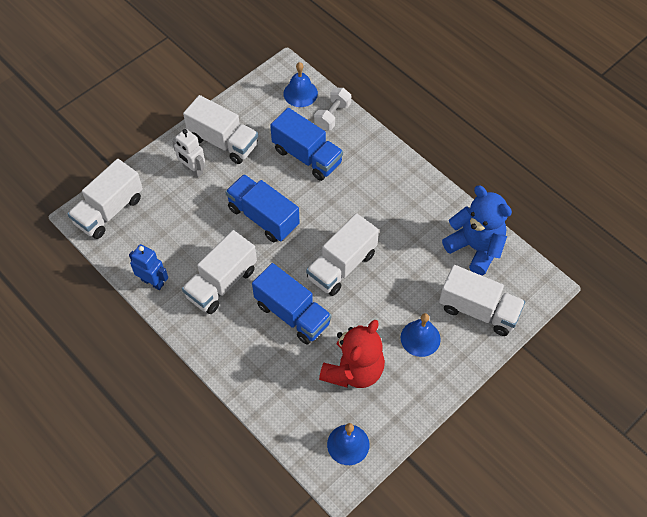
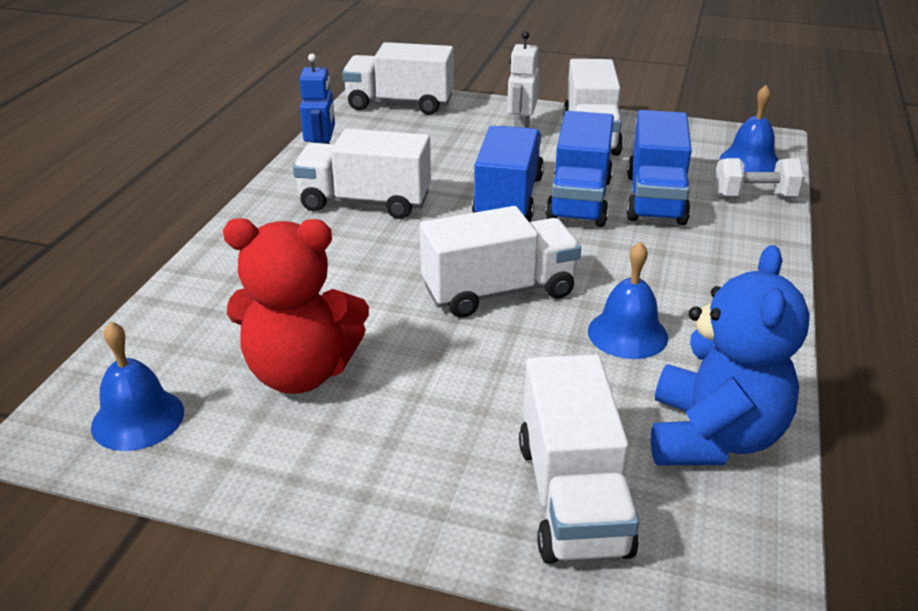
camera: 60 degrees right, 25 degrees down
(292, 314) = (364, 275): blue truck -> blue truck (579, 200)
(342, 266) = (498, 291): white truck -> white truck turned 150 degrees clockwise
(420, 338) = (433, 433): blue bell -> blue bell (627, 334)

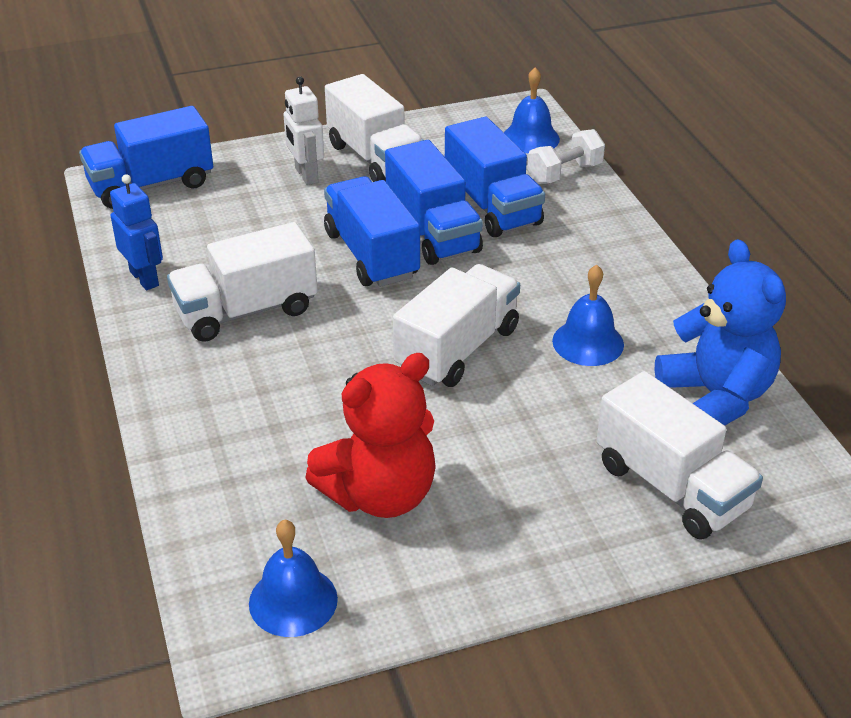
camera: 35 degrees left, 5 degrees up
(400, 104) = (151, 185): white truck -> blue truck

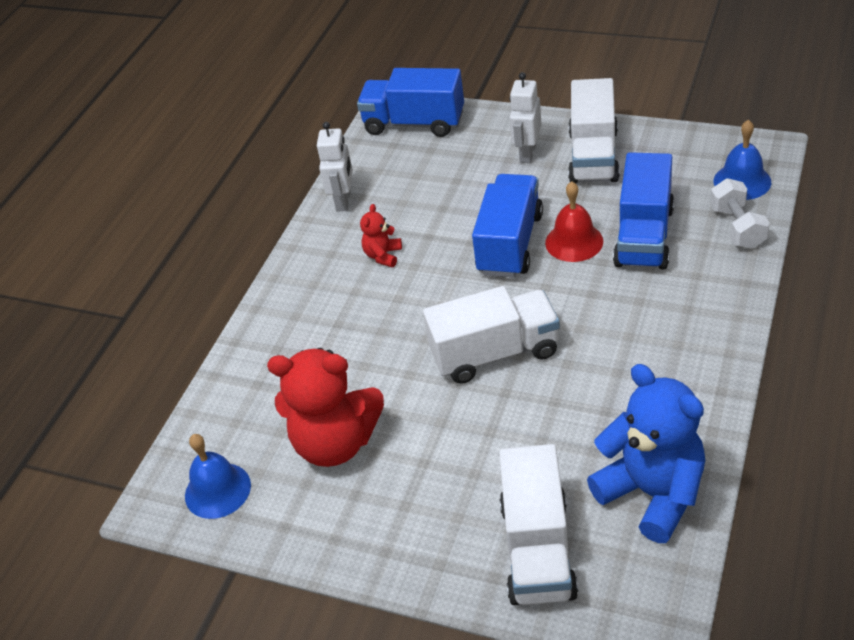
camera: 45 degrees right, 5 degrees up
(144, 278) = (344, 201): blue robot -> white robot
(246, 311) = (383, 255): white truck -> red teddy bear
(432, 232) = (574, 242): blue truck -> red bell
(564, 173) = (737, 227): white dumbbell -> white dumbbell turned 75 degrees clockwise
(588, 342) = (598, 394): blue bell -> none
(716, 397) = (652, 493): blue teddy bear -> blue teddy bear turned 60 degrees counterclockwise

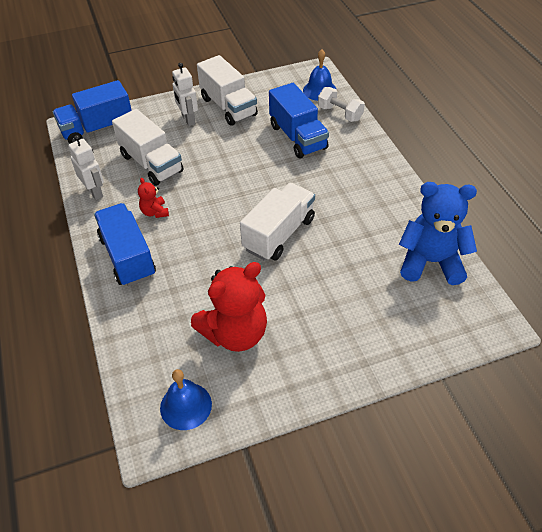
camera: 45 degrees left, 5 degrees up
(510, 244) = (227, 172): blue truck -> blue truck (128, 257)
(537, 549) = (405, 323): white truck -> white truck (151, 163)
(574, 242) = (263, 155): red bell -> none

